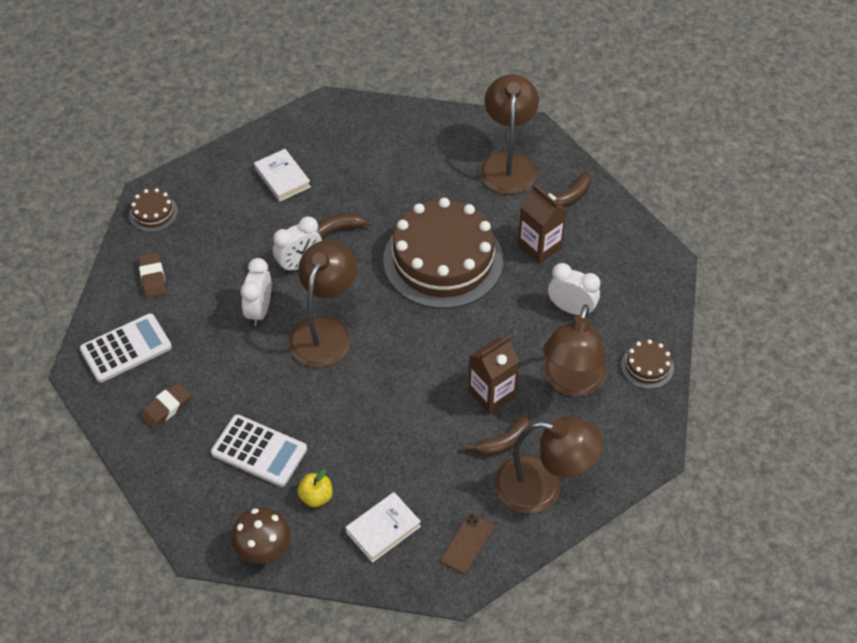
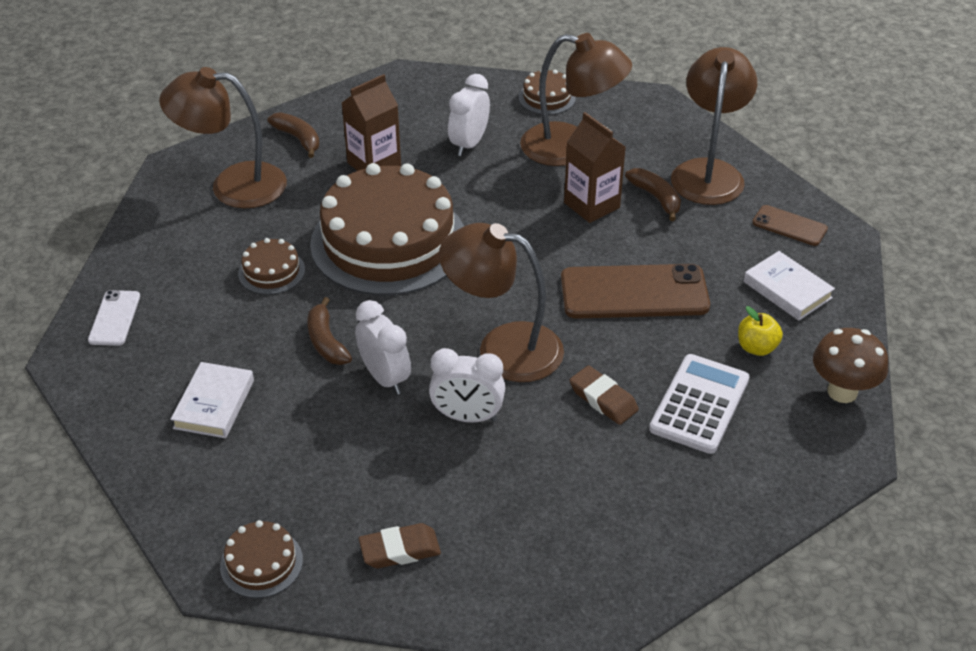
camera: 90 degrees left, 10 degrees down
(126, 348) = (539, 571): white calculator -> none
(166, 408) = (643, 510): brown eraser -> brown eraser (603, 399)
(282, 178) = (214, 404): white book -> white book turned 45 degrees counterclockwise
(364, 119) = (115, 318): none -> white phone
(382, 417) = (634, 293): none -> brown phone
(410, 195) = (271, 271): none -> brown cake

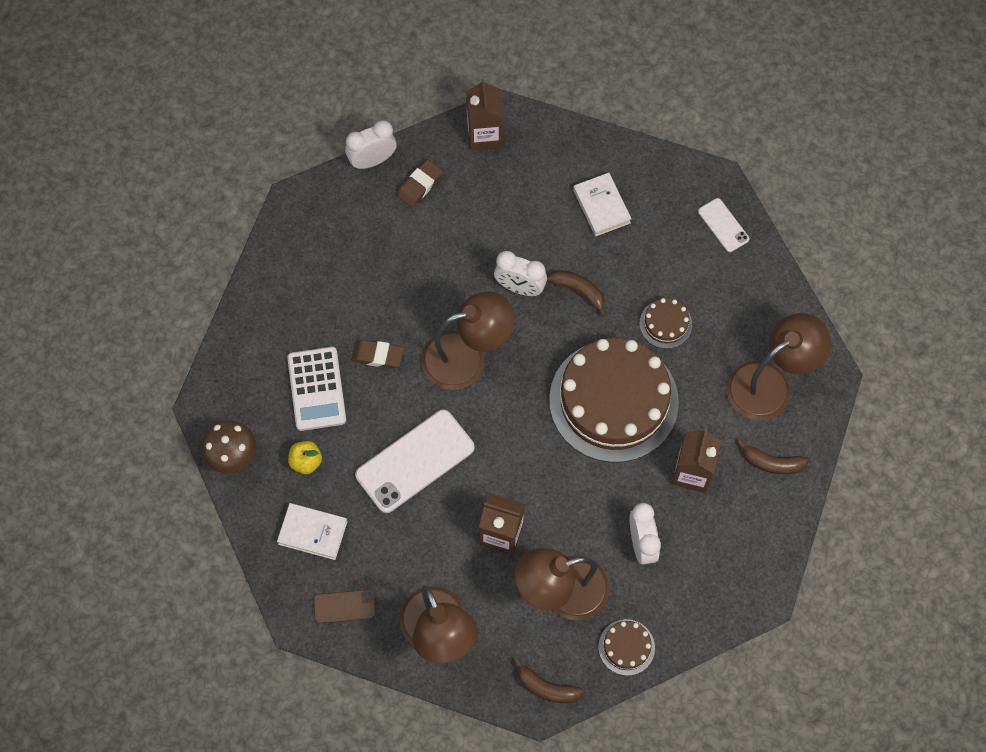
camera: 145 degrees right, 25 degrees up
(261, 563) = (484, 134): brown cake -> brown carton
(467, 417) = (449, 291): white clock -> white clock (372, 160)
(634, 293) = (415, 461): brown phone -> white phone
(656, 198) = (460, 574): brown banana -> brown banana (546, 687)

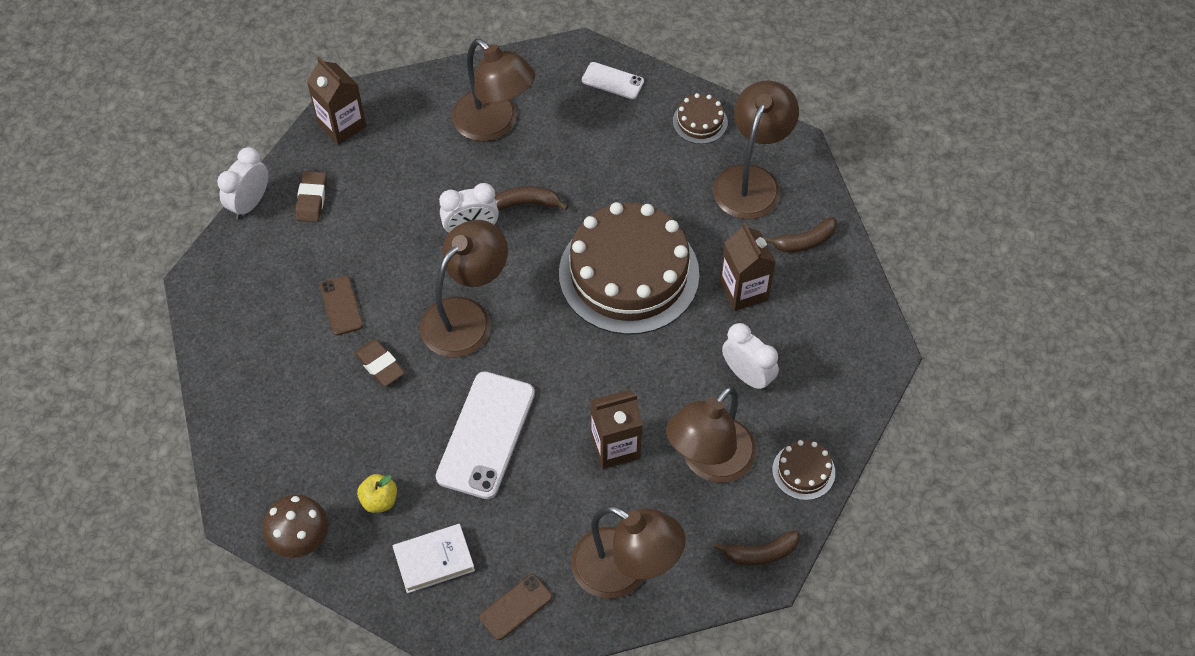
camera: 35 degrees left, 10 degrees down
(316, 389) = (341, 430): white calculator -> none
(377, 355) = (380, 365): brown eraser -> brown eraser turned 75 degrees clockwise
(382, 289) = (341, 305): none -> brown phone
(601, 206) = (494, 124): white book -> brown lamp
(665, 324) = (625, 185): brown cake -> brown cake (700, 122)

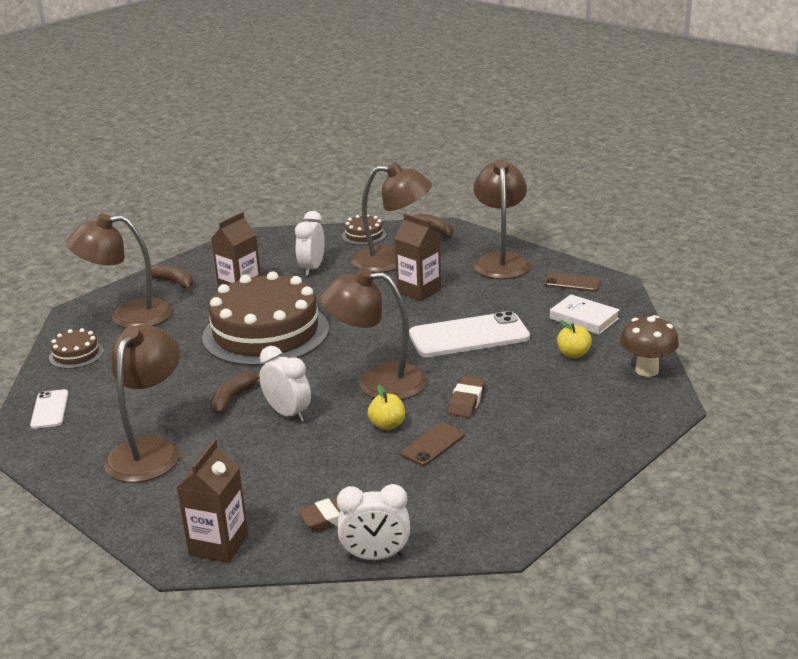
camera: 120 degrees left, 30 degrees down
(395, 290) = (387, 425): none -> yellow apple
(527, 203) = (233, 399): brown banana -> brown banana turned 60 degrees clockwise

